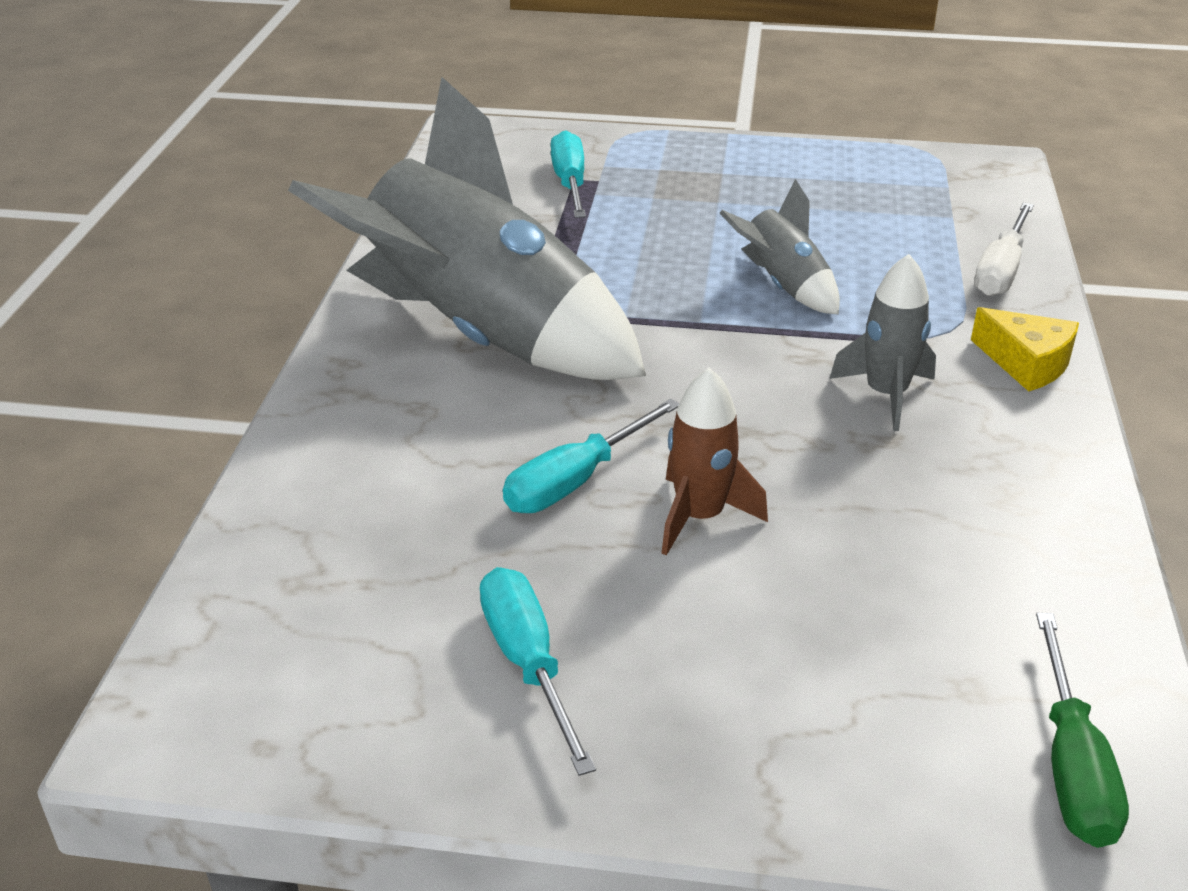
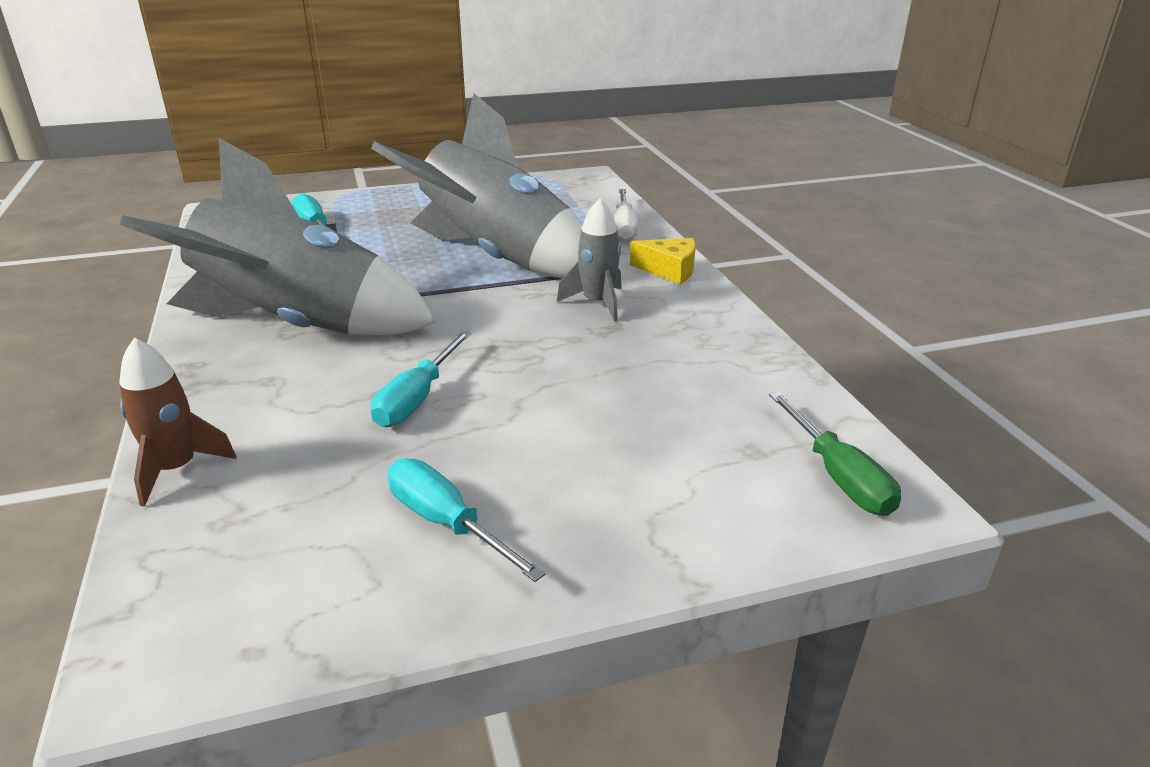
camera: 25 degrees left, 5 degrees down
(700, 517) = (518, 398): brown rocket -> brown rocket (176, 469)
(783, 286) = (496, 258): grey rocket -> grey rocket, size x2.28

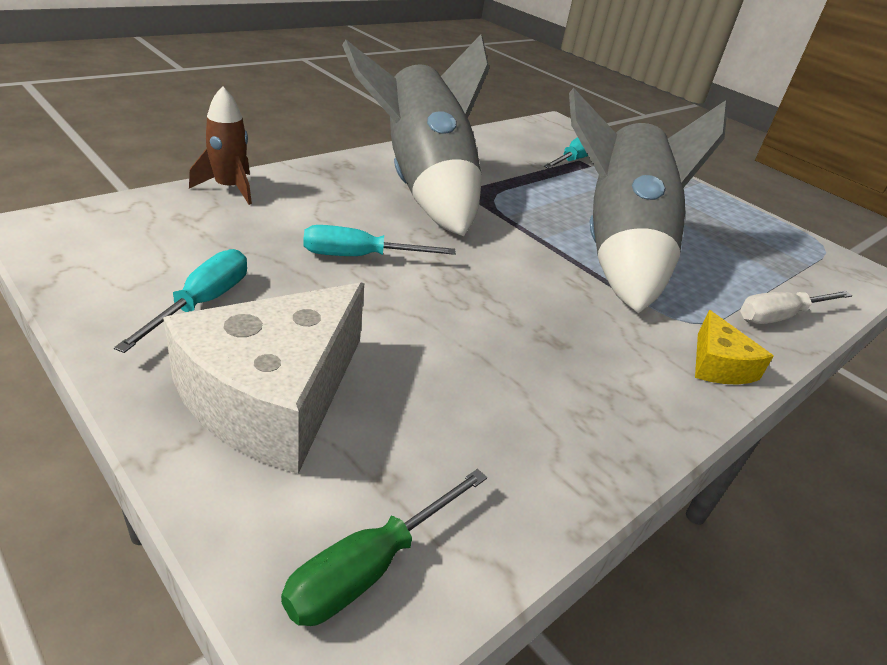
camera: 60 degrees right, 5 degrees up
(597, 303) = (594, 324): grey rocket -> none
(630, 494) = (273, 397): none -> white cheese

